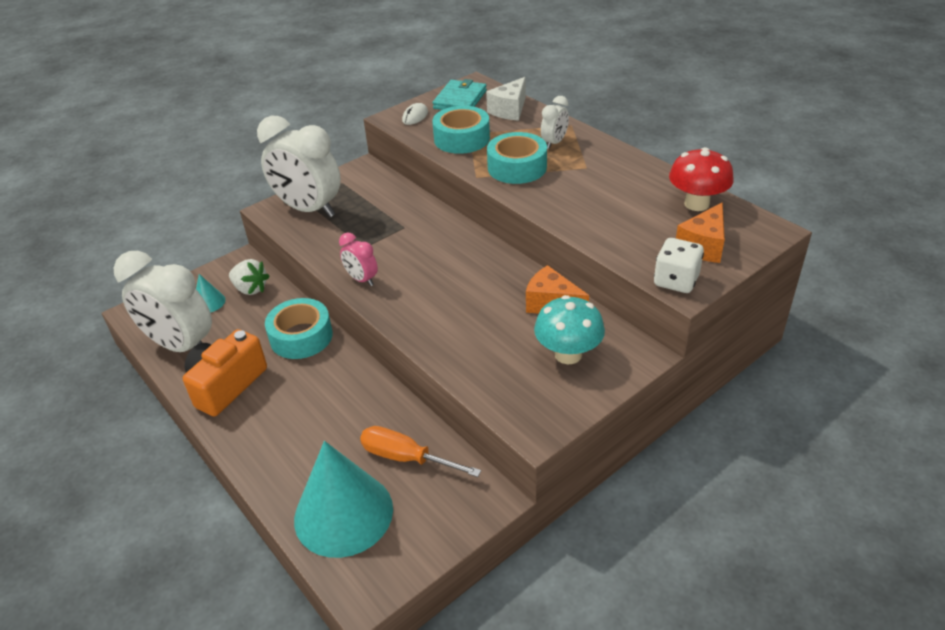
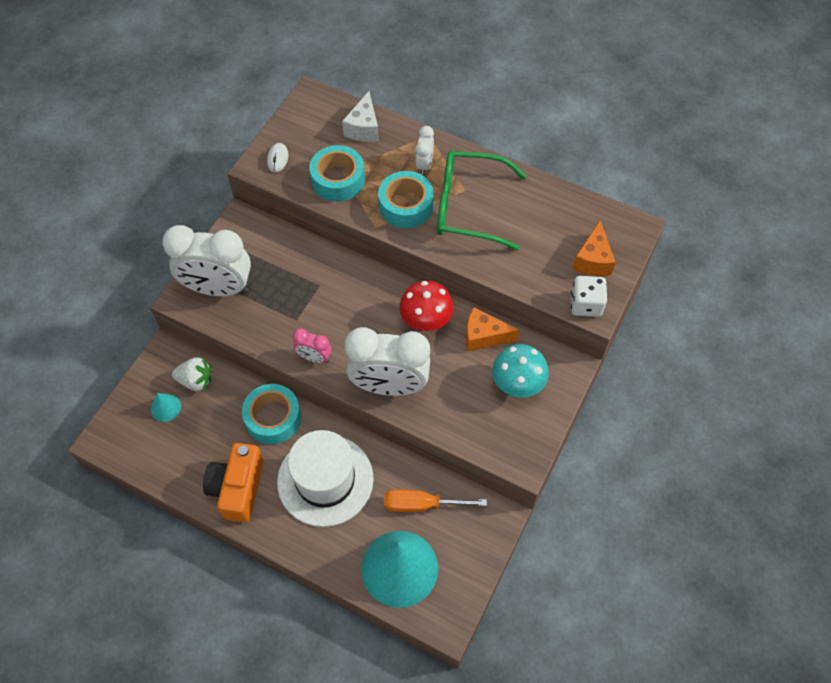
camera: 25 degrees left, 20 degrees up
(181, 346) = (171, 462): white clock -> white clock (389, 385)
(317, 404) = (325, 480): none -> white hat
(460, 99) = (309, 123): turquoise wallet -> none
(583, 180) = (469, 207): none -> green glasses
(696, 204) = (571, 212): red mushroom -> red mushroom (426, 320)

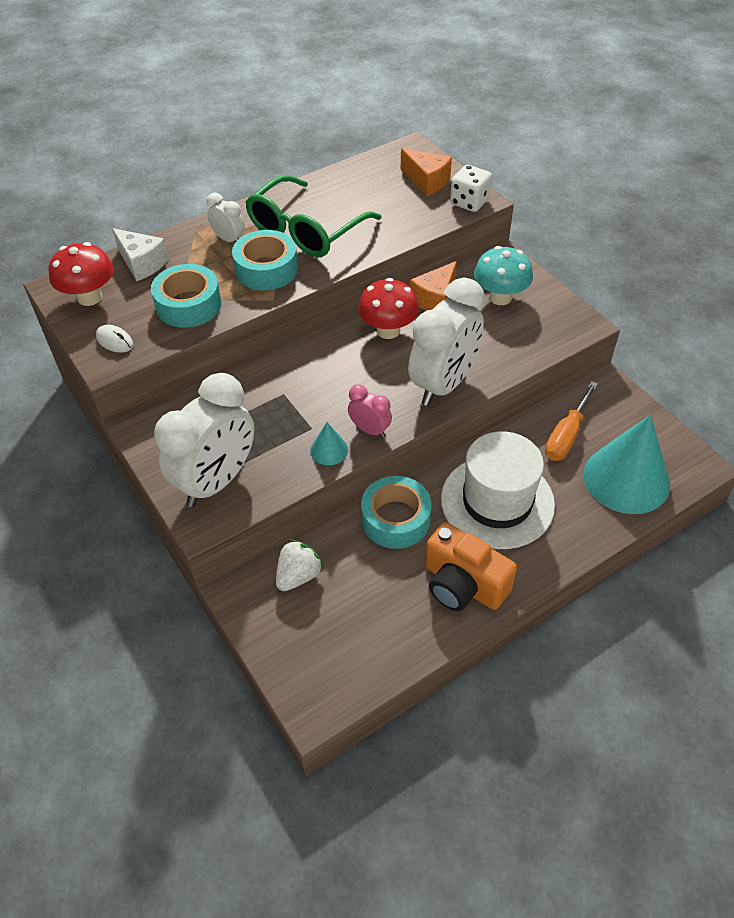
camera: 60 degrees left, 10 degrees down
(165, 407) = (314, 619): turquoise cone -> turquoise cone (329, 450)
(311, 119) = (89, 297): none -> red mushroom
(314, 357) = (370, 430): pink clock -> pink clock turned 105 degrees counterclockwise

